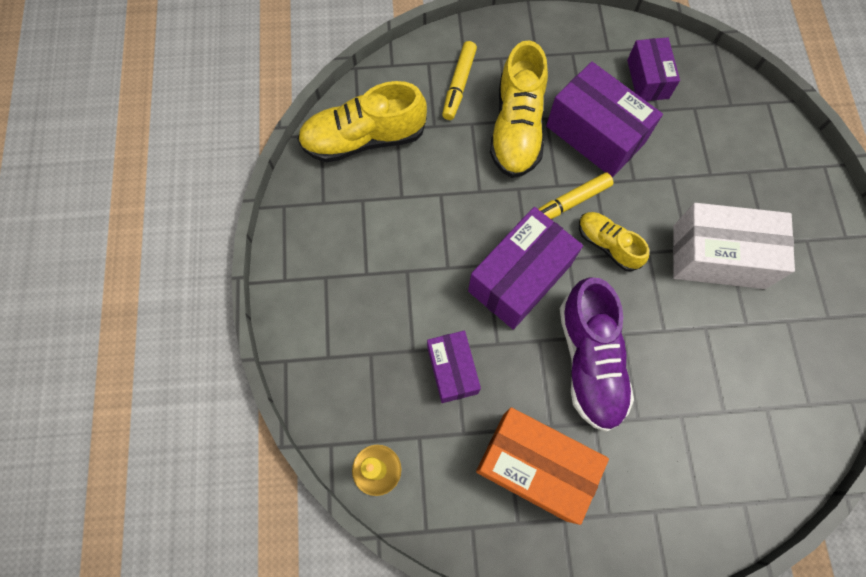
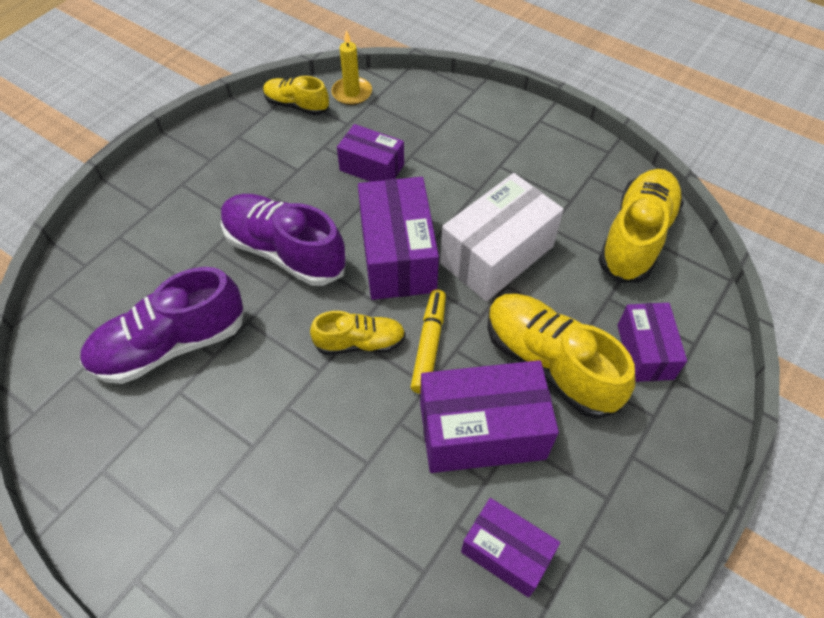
camera: 130 degrees right, 15 degrees down
(435, 507) = (297, 105): none -> yellow shoe
(459, 84) = (645, 351): yellow marker -> purple box
(534, 466) = (258, 167): orange box -> none
(718, 256) = (254, 426): white box -> white box (497, 255)
(728, 363) = (170, 345): none -> purple shoe

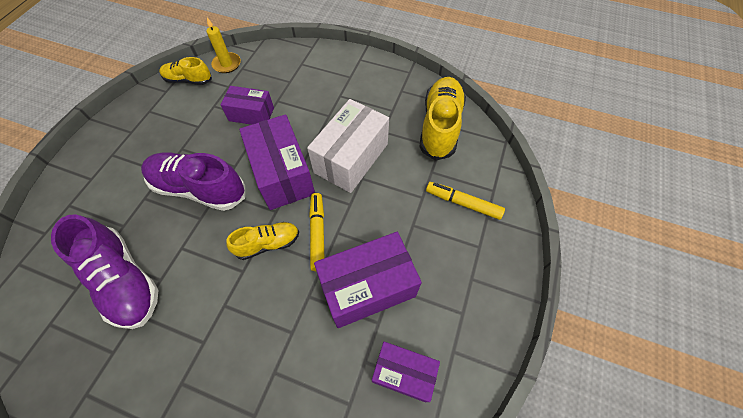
camera: 15 degrees left, 5 degrees up
(170, 345) = (124, 280): purple shoe -> purple shoe turned 90 degrees counterclockwise
(550, 364) = (403, 227): yellow shoe -> none
(645, 351) = (463, 203): purple box -> yellow marker

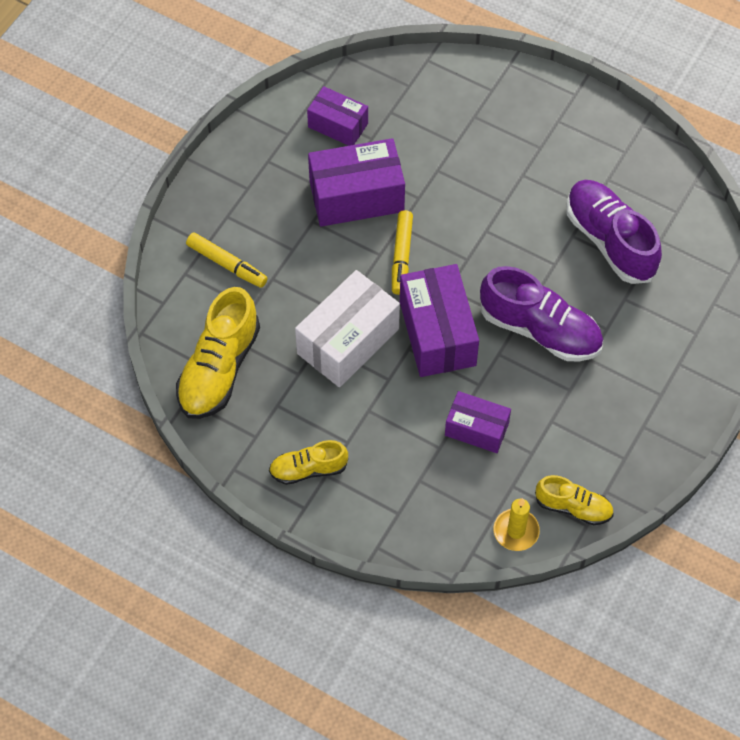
camera: 170 degrees left, 0 degrees up
(268, 244) = (458, 254): yellow shoe -> yellow shoe (308, 469)

